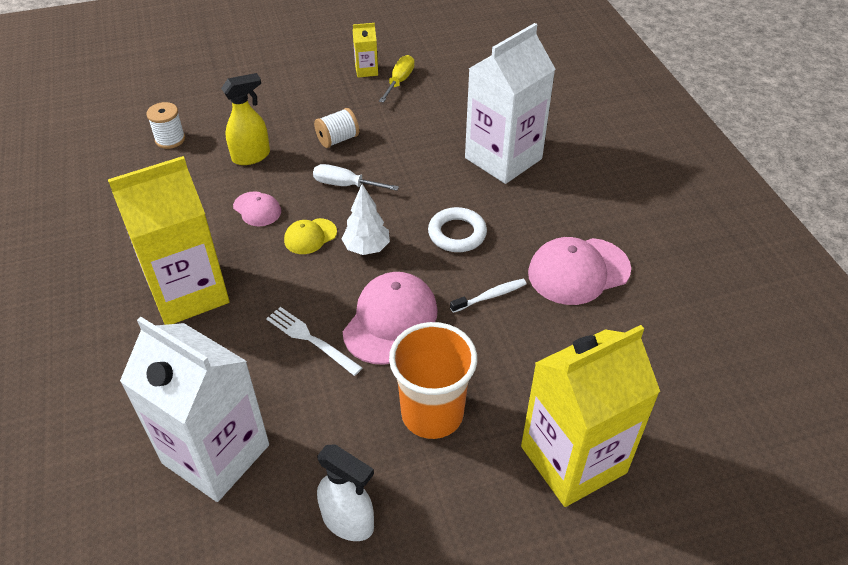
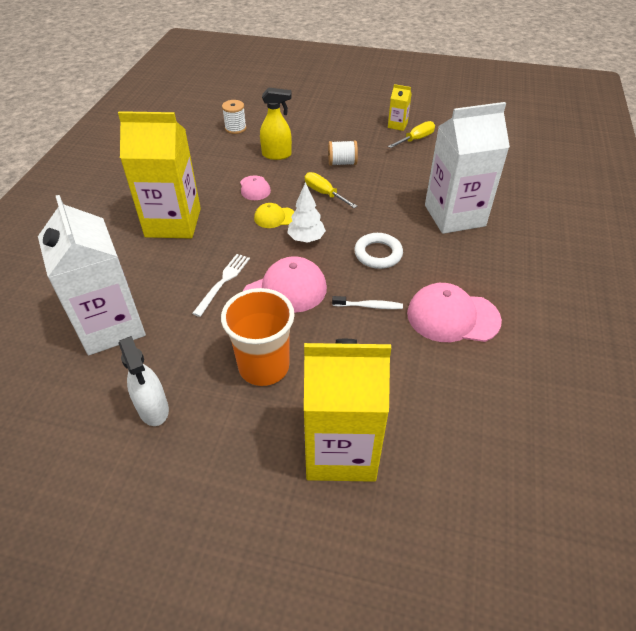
camera: 30 degrees right, 0 degrees up
(310, 339) = (223, 282): white fork -> white fork turned 45 degrees clockwise
(345, 185) = (324, 193): white screwdriver -> yellow screwdriver

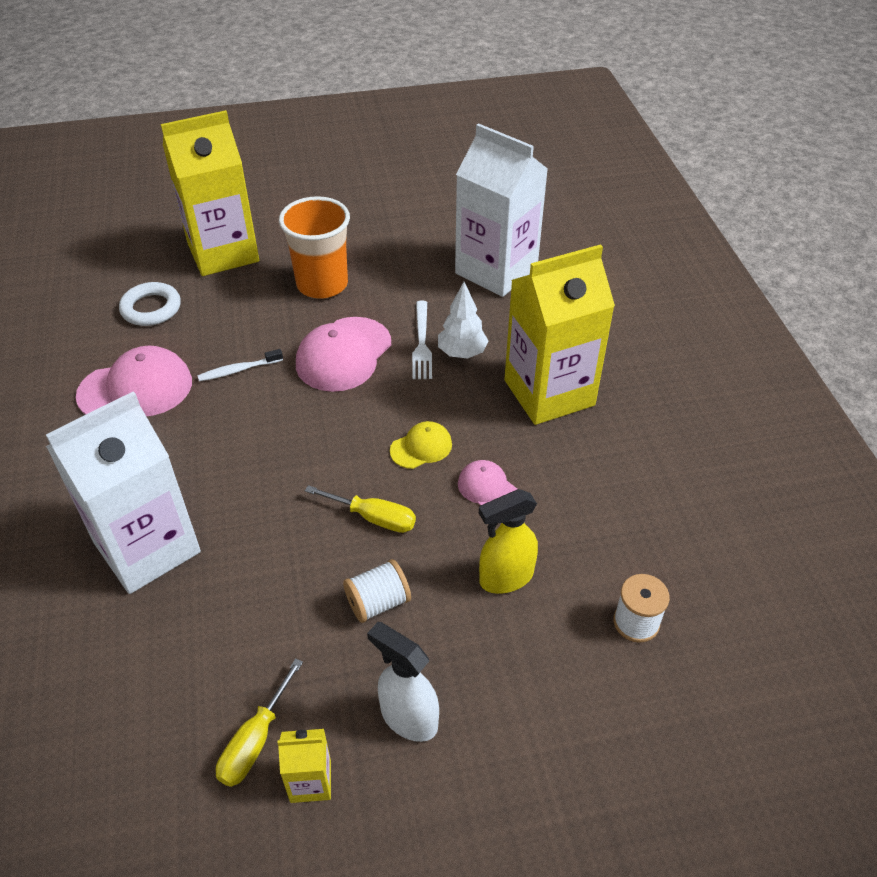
camera: 155 degrees right, 0 degrees up
(153, 409) = (396, 231): white spray bottle -> white spray bottle (408, 717)
(306, 239) = (357, 429): white tree -> white tree (462, 353)
(378, 254) = (249, 439): white ring -> white ring (151, 308)

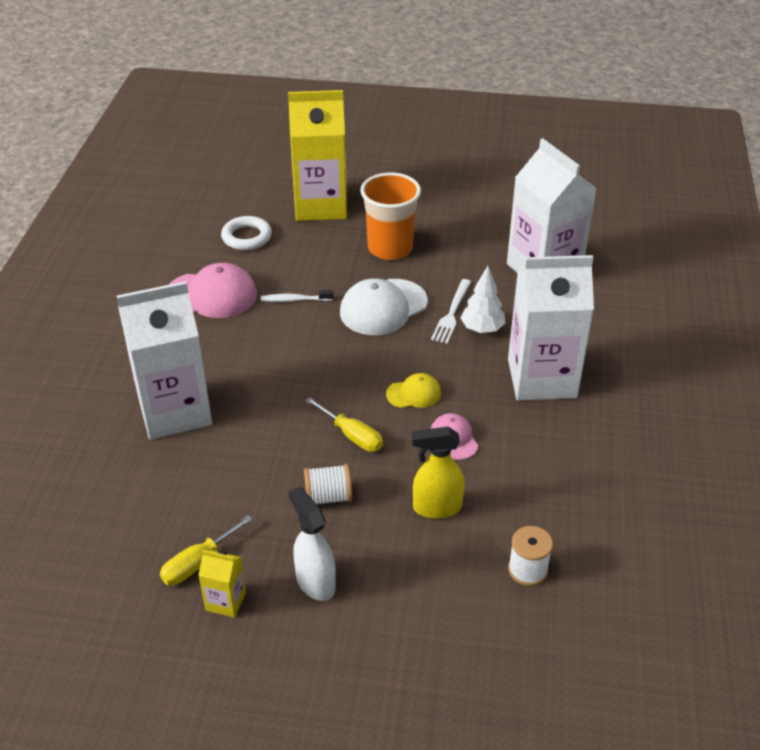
camera: 20 degrees right, 5 degrees down
(343, 354) = (383, 307): pink cap -> white cap
(549, 393) = (542, 378): yellow carton -> white carton

